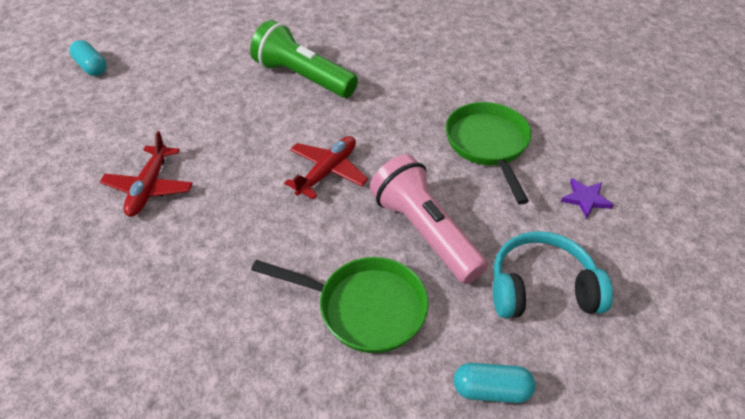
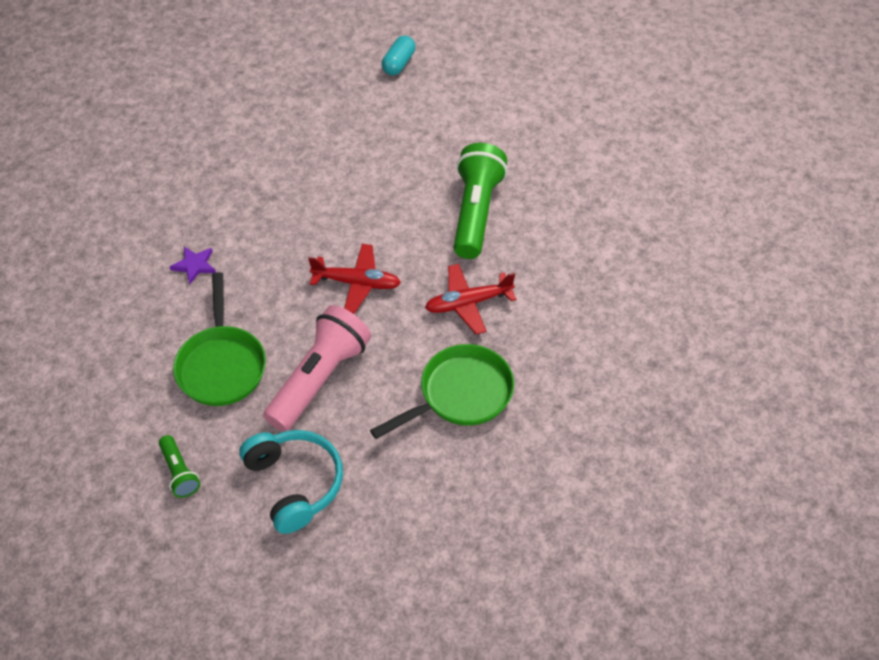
camera: 65 degrees right, 5 degrees up
(149, 188) = (279, 177): red plane -> red plane (468, 303)
(491, 390) = (179, 472): turquoise capsule -> green flashlight
(585, 199) = (425, 496): purple star -> purple star (194, 265)

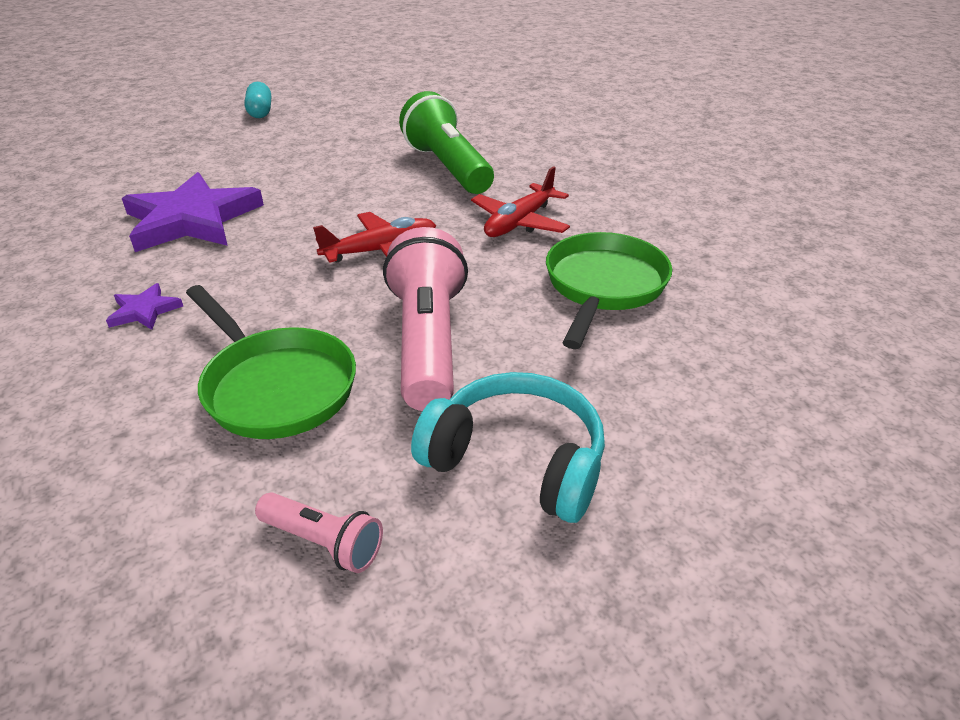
camera: 35 degrees left, 15 degrees down
(179, 472) = (323, 542): green flashlight -> pink flashlight
(268, 187) = (192, 219): none -> purple star

